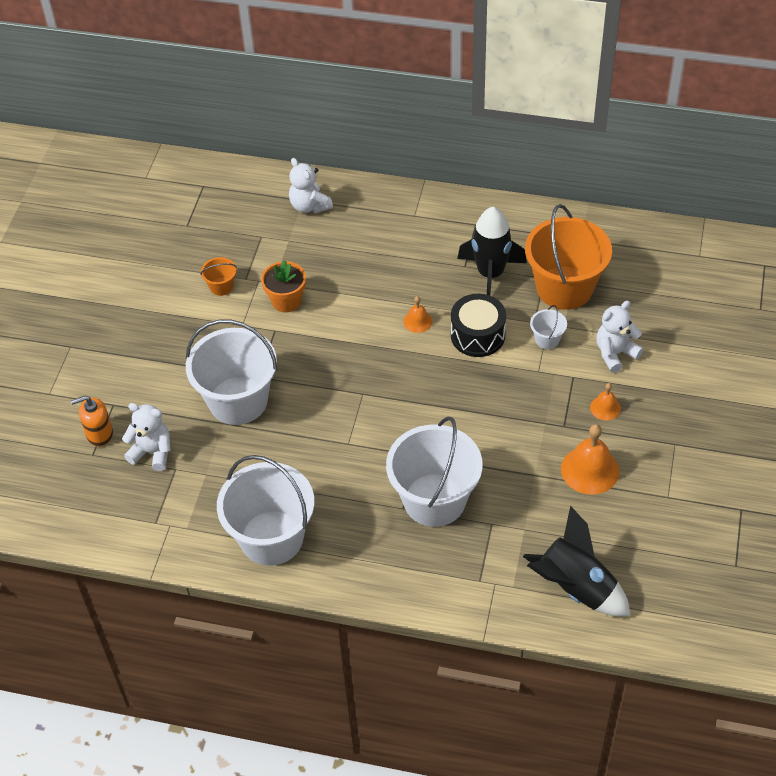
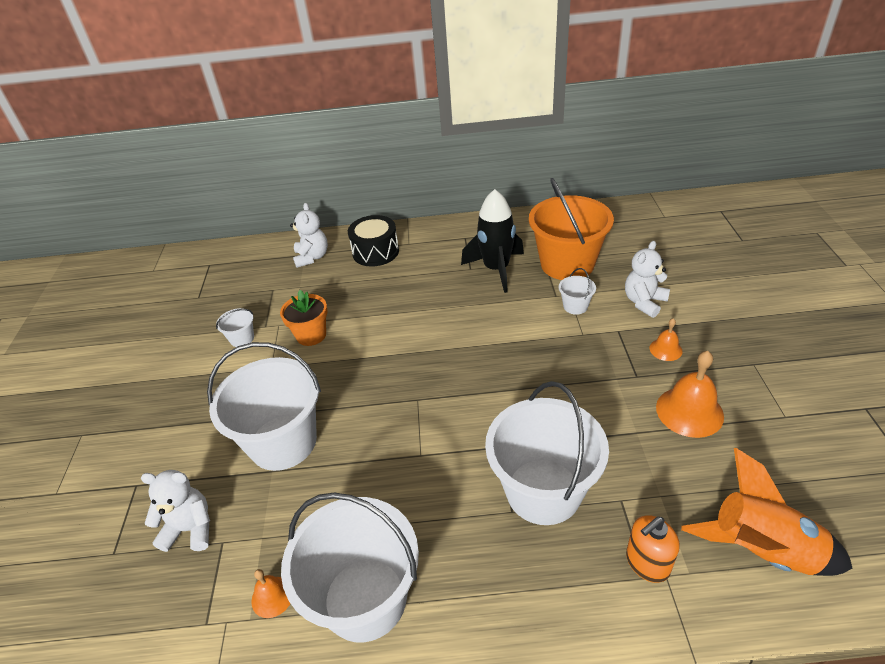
camera: 15 degrees left, 10 degrees down
(99, 434) = (120, 525): orange soap dispenser -> orange soap dispenser (647, 563)
(221, 286) = (242, 338): orange bucket -> white bucket
(309, 206) = (312, 257): white teddy bear -> white teddy bear turned 135 degrees counterclockwise
(417, 321) = (446, 321): orange bell -> orange bell (272, 596)
(477, 335) = (509, 319): black drum -> black drum (375, 252)
(575, 588) = (762, 551): black rocket -> orange rocket

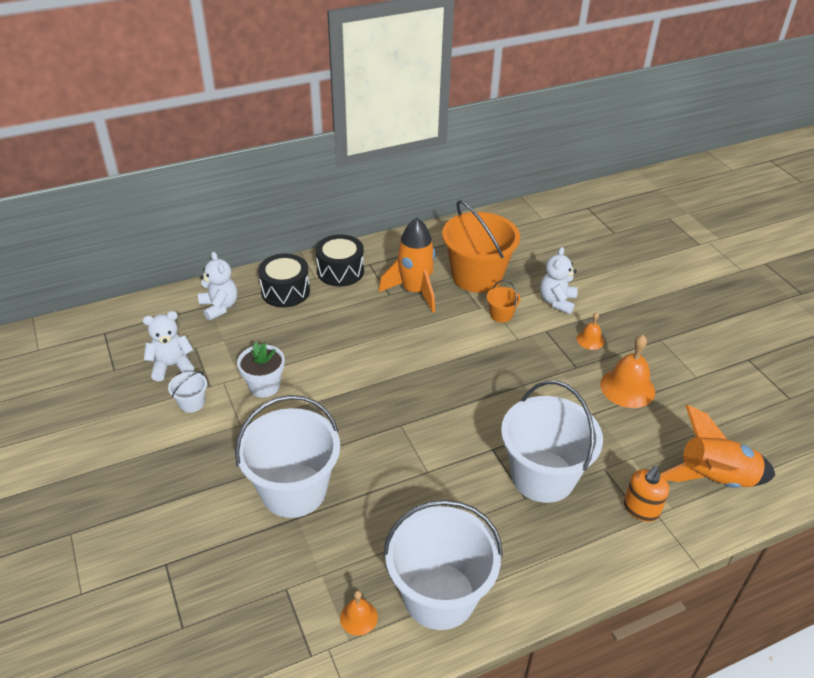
camera: 25 degrees left, 0 degrees up
(190, 529) = (248, 586): white teddy bear -> white teddy bear (172, 366)
(311, 335) = (264, 386): orange flower pot -> white flower pot
(434, 241) = (340, 271): none -> black drum
(496, 269) = (414, 291): black rocket -> orange rocket
(575, 306) = (501, 315): white bucket -> orange bucket

